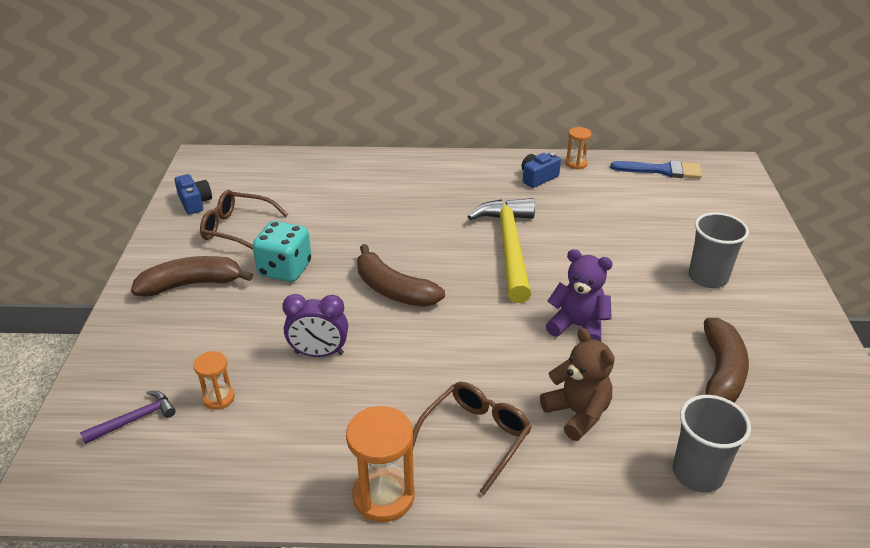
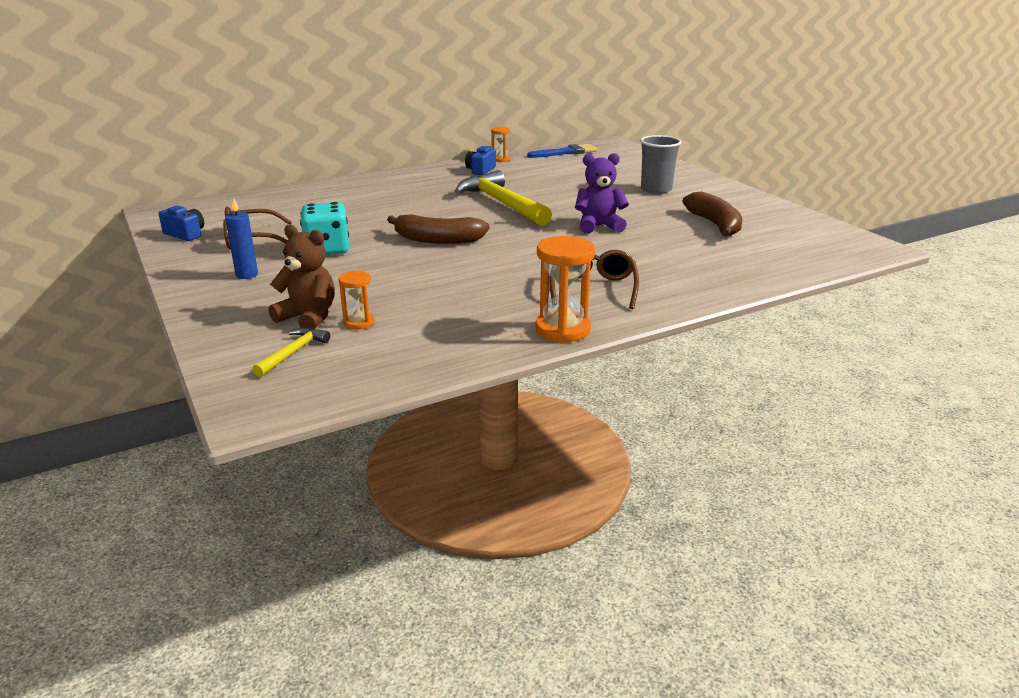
camera: 30 degrees left, 10 degrees down
(134, 419) = (293, 352): purple hammer -> yellow hammer
(191, 284) = (247, 275): brown banana -> blue candle
(319, 353) = (417, 281): purple clock -> none
(577, 413) = (648, 261): brown teddy bear -> brown teddy bear (308, 317)
(697, 473) = (753, 265): grey cup -> none

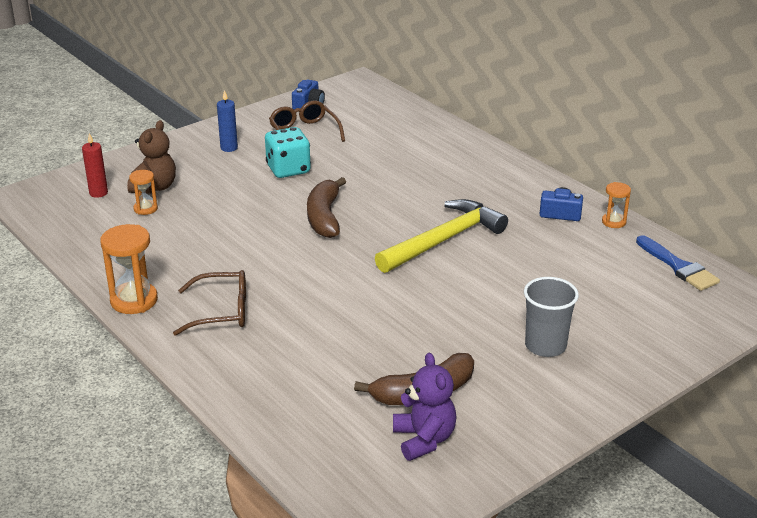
camera: 80 degrees right, 5 degrees up
(293, 352) = (98, 193): yellow hammer -> red candle
(599, 226) = (390, 307): purple teddy bear -> purple teddy bear (424, 439)

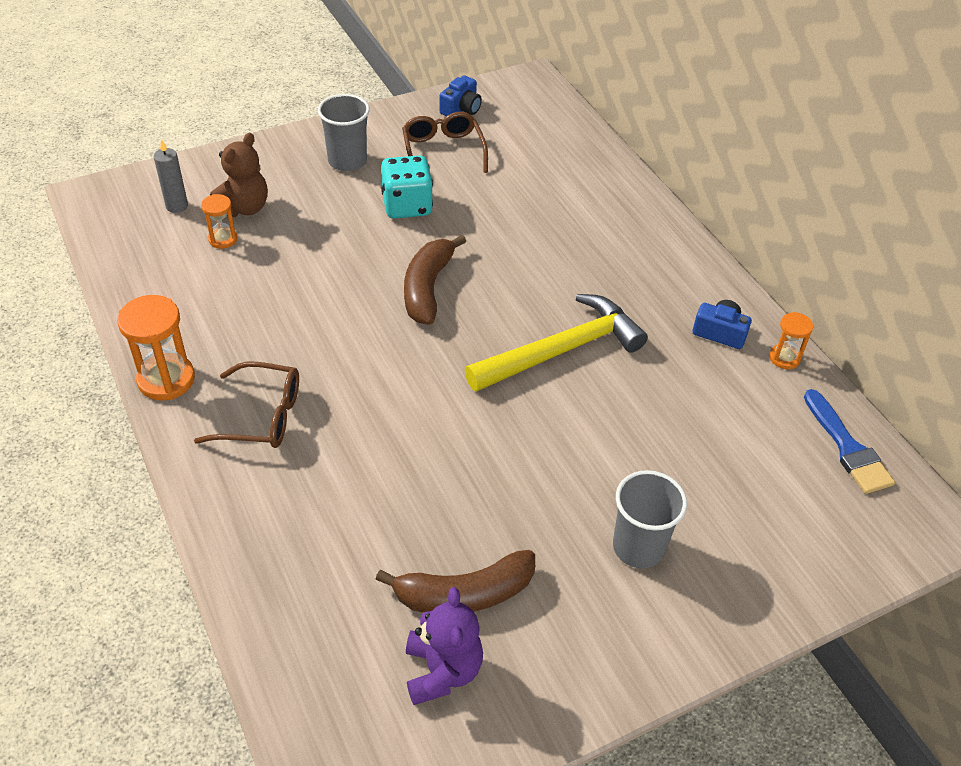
camera: 10 degrees right, 15 degrees up
(98, 193) = (177, 206): red candle -> grey candle
(229, 148) = (347, 161): blue candle -> grey cup

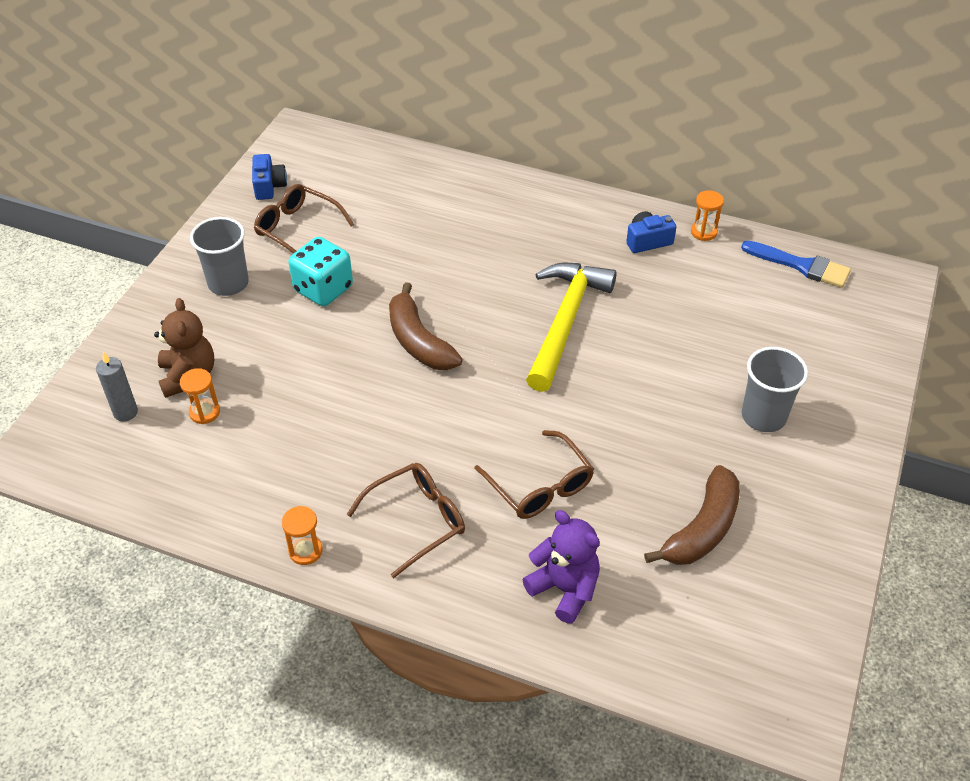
camera: 40 degrees left, 0 degrees up
(166, 379) = (305, 551): orange hourglass -> orange hourglass, size x0.57
(380, 459) = (540, 486): none -> brown glasses
(442, 671) = (748, 587): purple teddy bear -> purple teddy bear (564, 589)

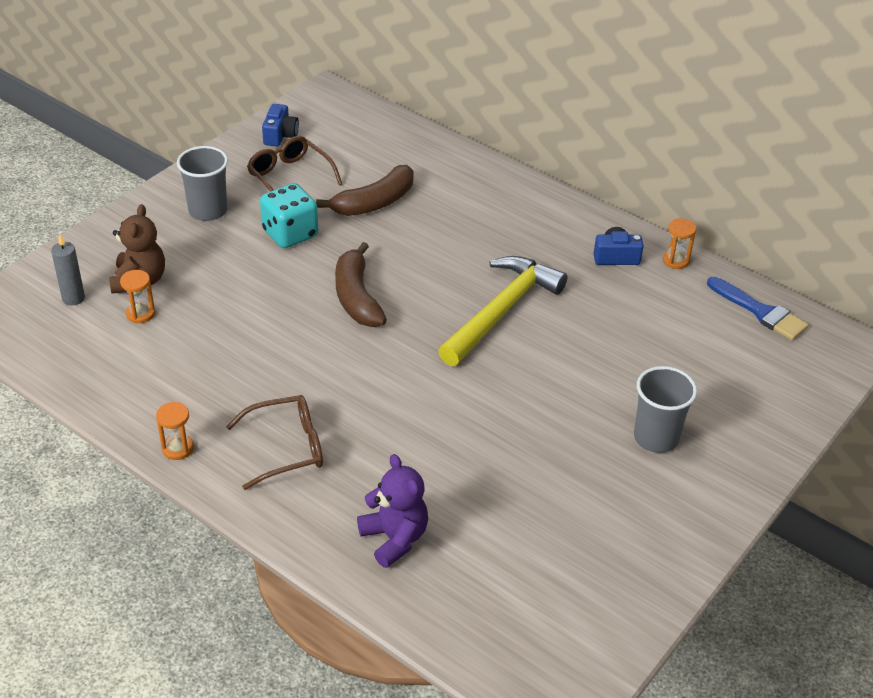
camera: 15 degrees right, 5 degrees down
(540, 486) = (412, 446): brown glasses -> none
(702, 529) = (548, 520): brown banana -> brown banana (374, 202)

